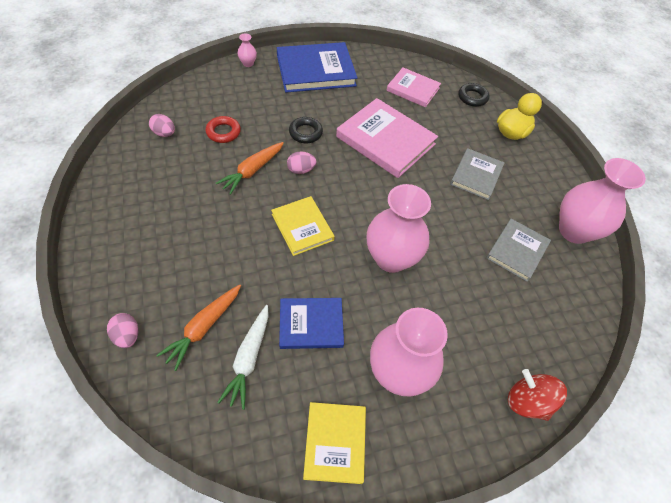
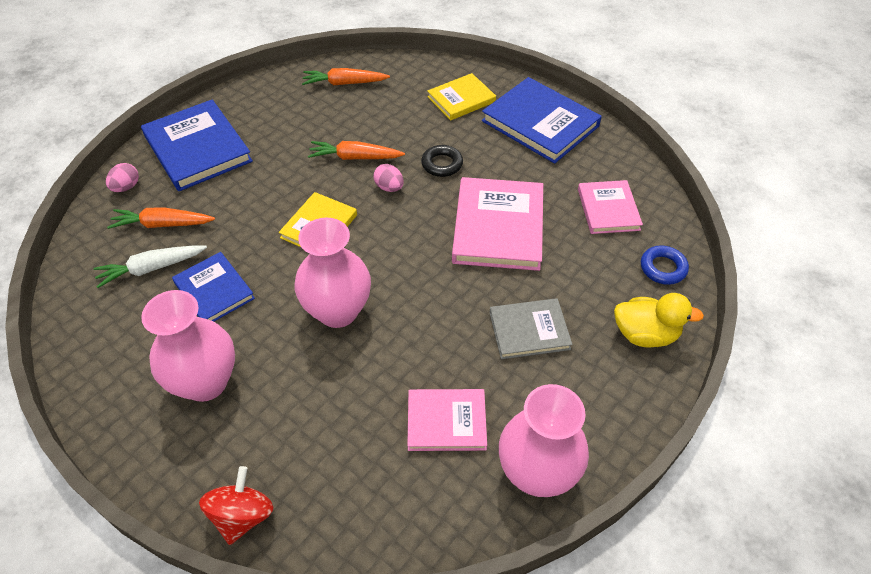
camera: 60 degrees right, 5 degrees down
(135, 260) = (197, 149): none -> blue book
(164, 133) = (344, 83): pink egg -> orange carrot
(223, 132) = (383, 114): red ring -> none
(248, 63) = (491, 77): pink vase -> none
(335, 442) = (105, 370): yellow book -> yellow book (461, 99)
(472, 97) = (663, 268): black ring -> blue ring
(517, 251) = (446, 421): grey book -> pink book

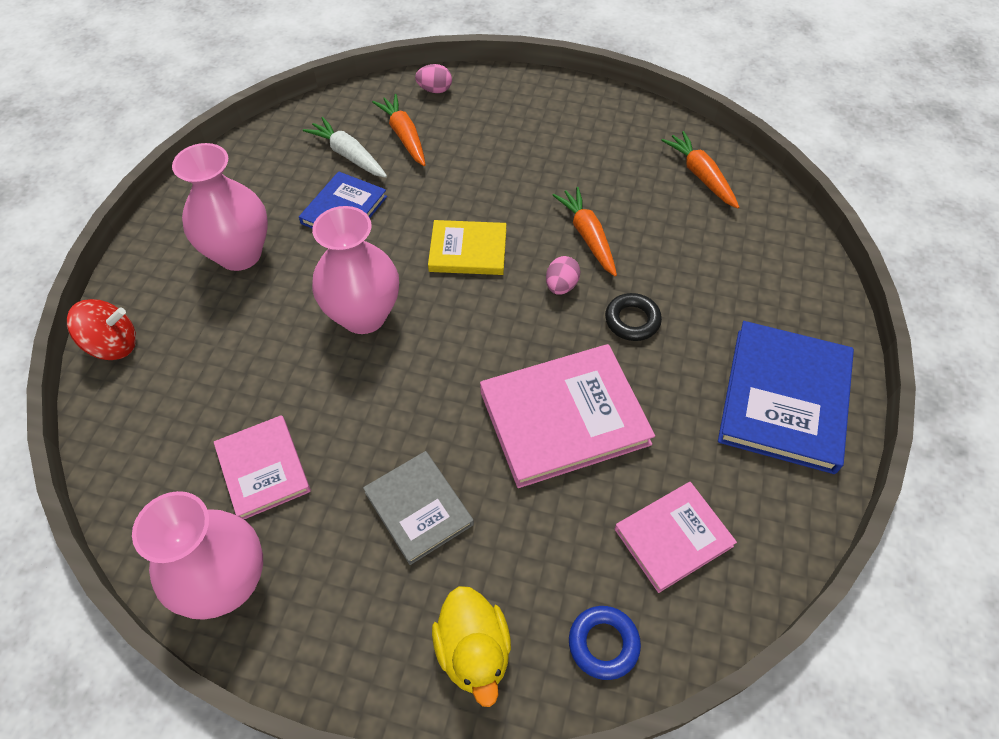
camera: 65 degrees right, 5 degrees up
(197, 149) = (515, 111): blue book -> none
(461, 99) = (762, 295): yellow book -> none

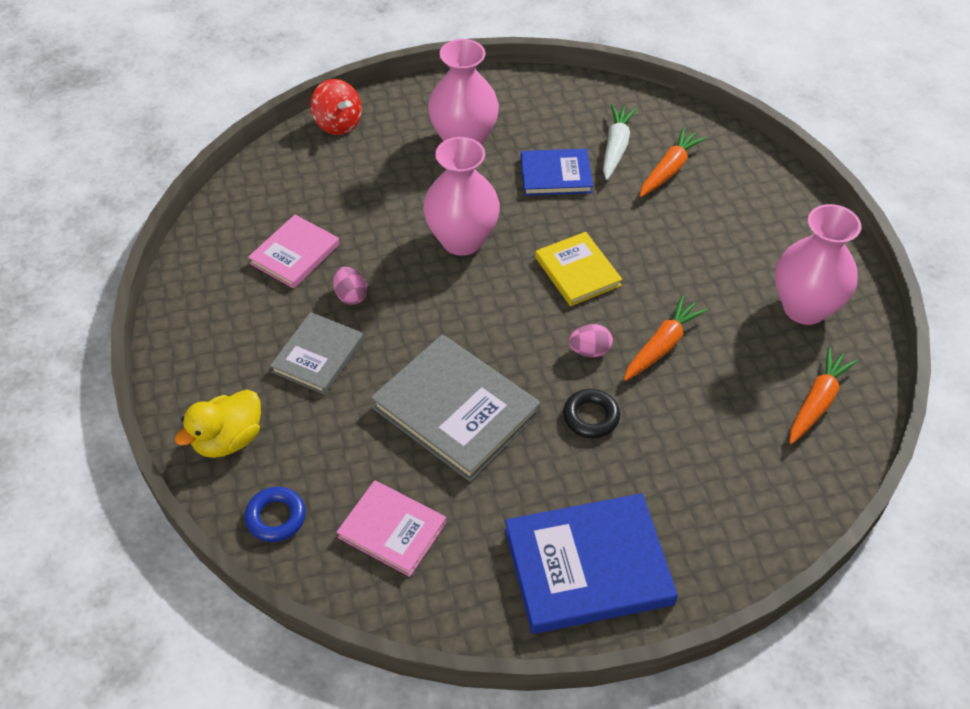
camera: 60 degrees right, 5 degrees down
(227, 583) = (203, 282): pink vase -> pink vase (804, 308)
(435, 90) = (744, 161): pink egg -> pink egg (351, 296)
(564, 417) = (456, 410): pink book -> grey book

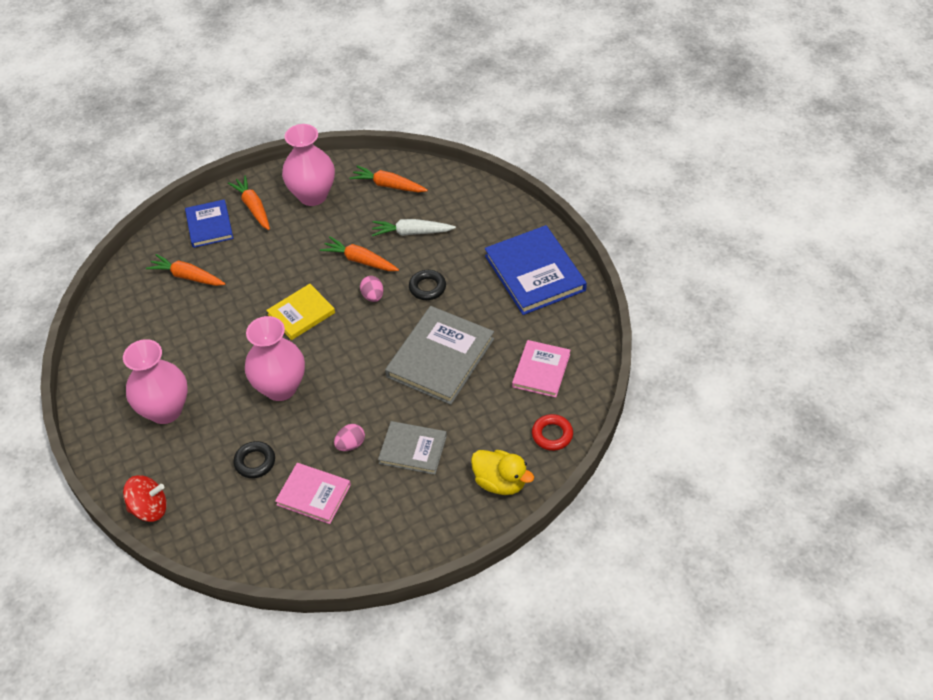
camera: 100 degrees left, 0 degrees up
(276, 517) = (552, 435): blue ring -> red ring
(338, 123) = (149, 508): red spinning top -> red spinning top turned 45 degrees clockwise
(362, 208) = (255, 462): none -> black ring
(555, 175) = (201, 343): blue book -> blue book (209, 225)
(616, 147) = (164, 311): white carrot -> white carrot (411, 232)
(788, 241) = (253, 207): none -> orange carrot

